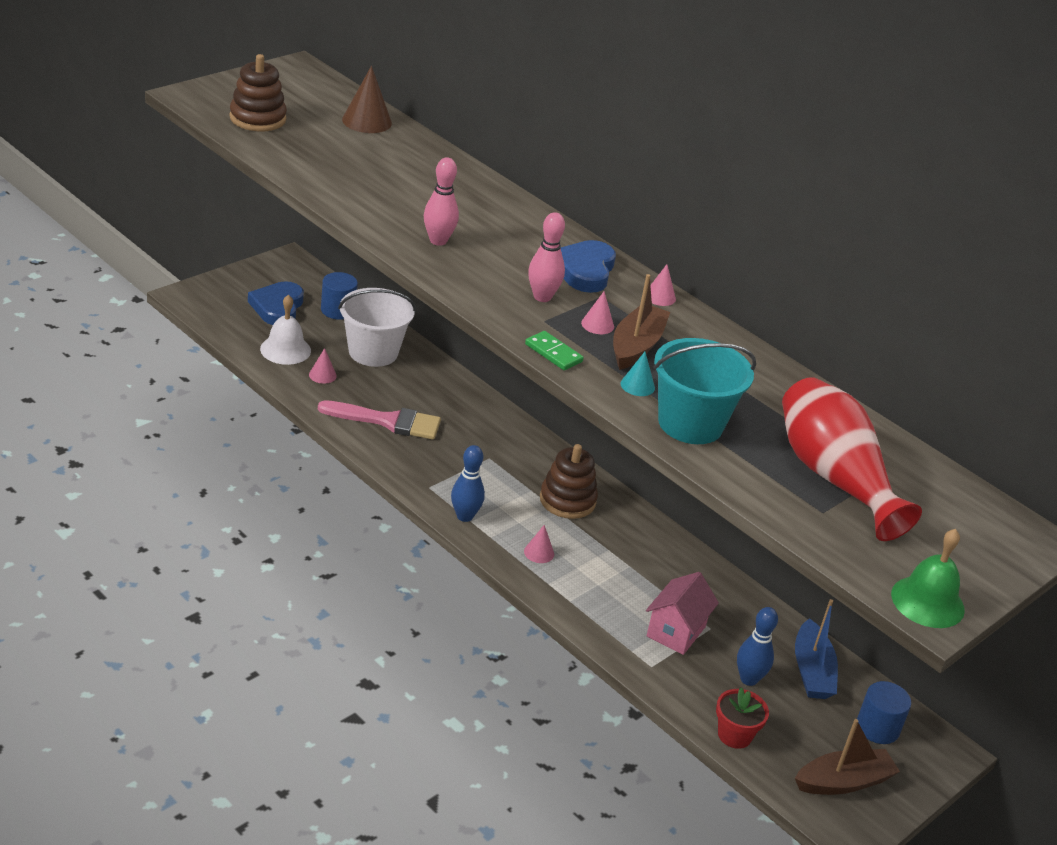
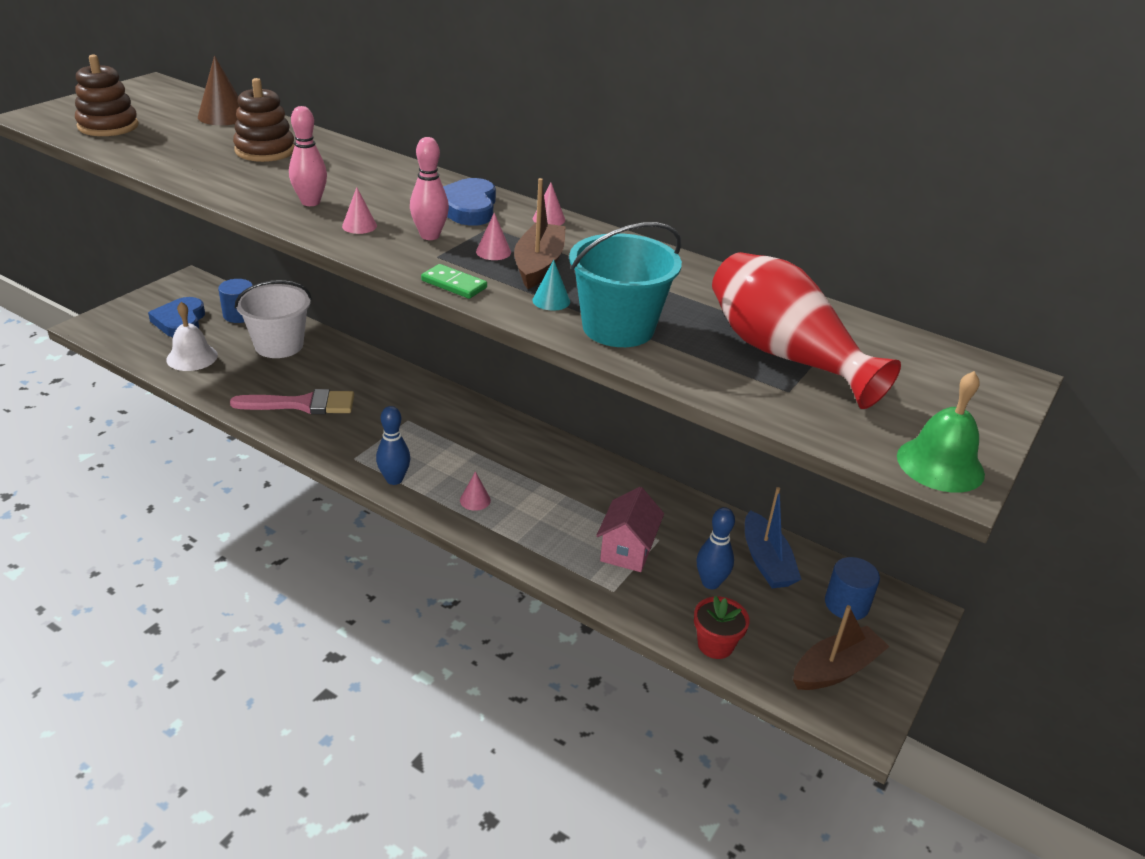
camera: 10 degrees left, 0 degrees up
(322, 375) = (232, 374): pink cone -> pink cone (359, 226)
(567, 500) = (491, 445): brown stacking toy -> brown stacking toy (265, 151)

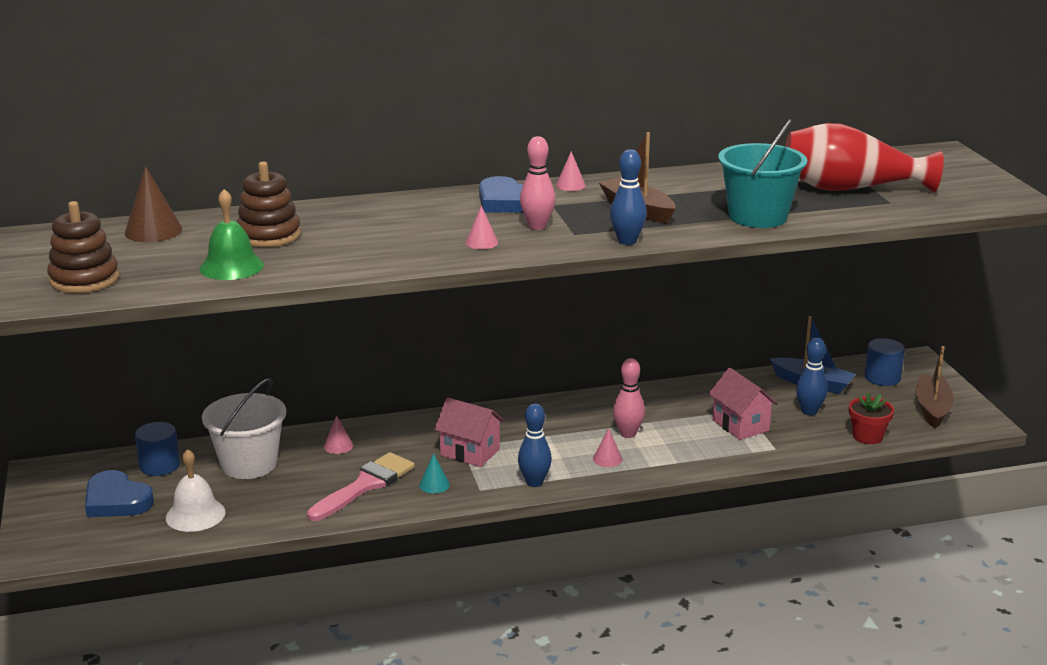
camera: 45 degrees left, 10 degrees down
(310, 202) = (408, 246): pink bowling pin -> pink bowling pin (628, 434)
(403, 427) = (470, 452): none -> pink house
(454, 284) = (627, 241): green domino -> blue bowling pin
(493, 252) = (595, 216): pink cone -> pink cone (338, 446)
(551, 300) = (694, 222): turquoise cone -> turquoise cone (434, 485)
(940, 464) = (1004, 197): green bell -> green bell (231, 266)

